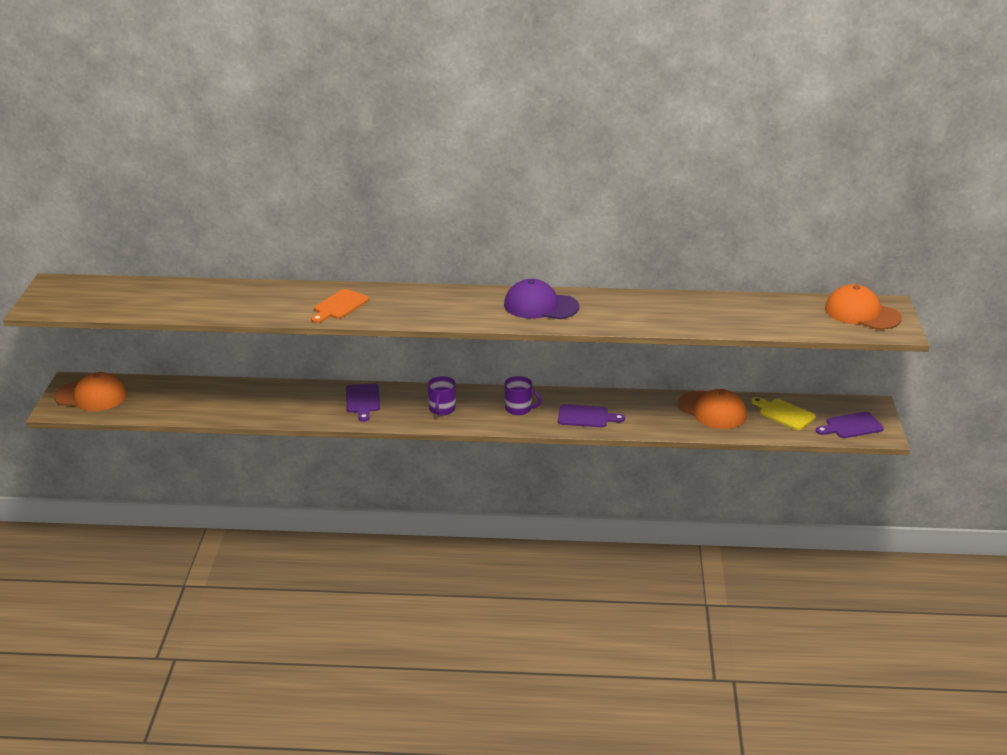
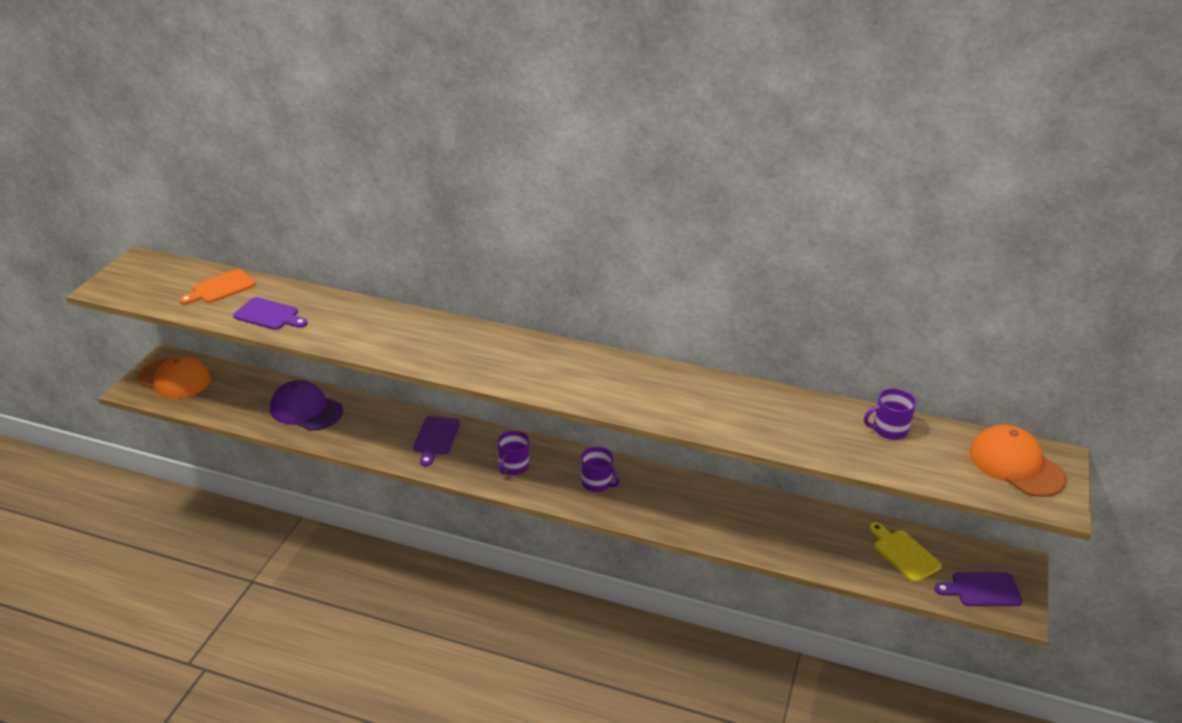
camera: 15 degrees right, 5 degrees up
(339, 306) = (404, 340): orange cutting board -> orange cutting board (220, 288)
(540, 306) = (625, 381): purple cap -> purple cap (306, 410)
(586, 417) = (667, 509): purple cutting board -> purple cutting board (269, 315)
(712, 410) = (818, 531): orange cap -> none
(760, 306) = (889, 430): none -> purple mug

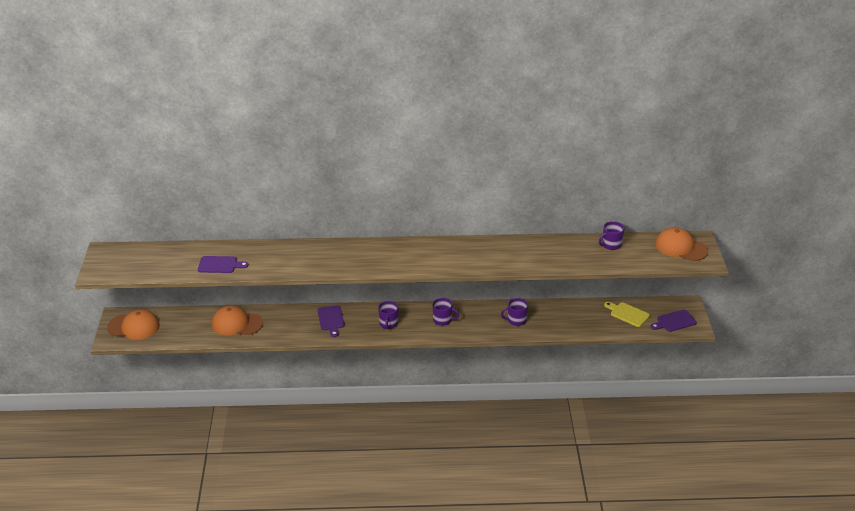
camera: 20 degrees left, 0 degrees up
(220, 288) = (174, 256): orange cutting board -> none
(306, 410) = (237, 323): purple cap -> orange cap
(711, 514) = (516, 320): none -> purple mug

